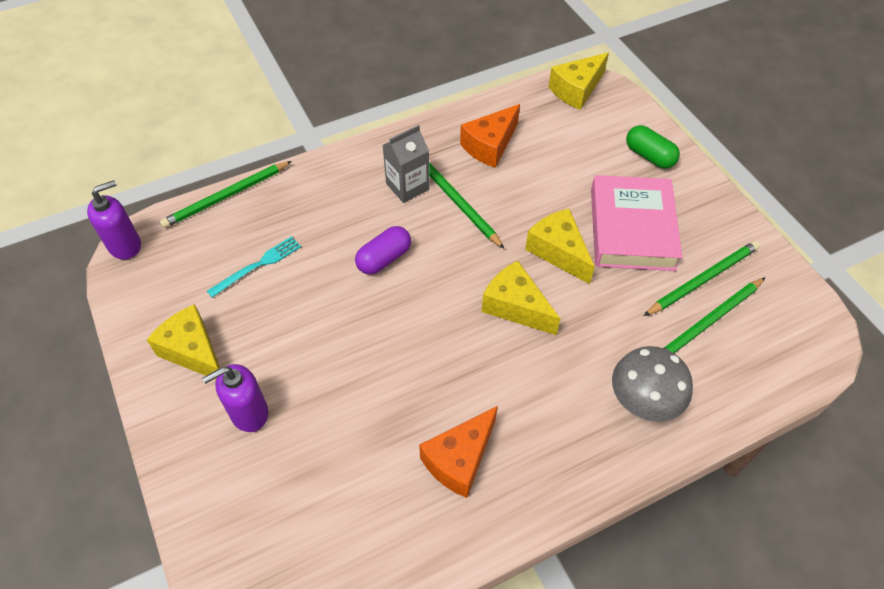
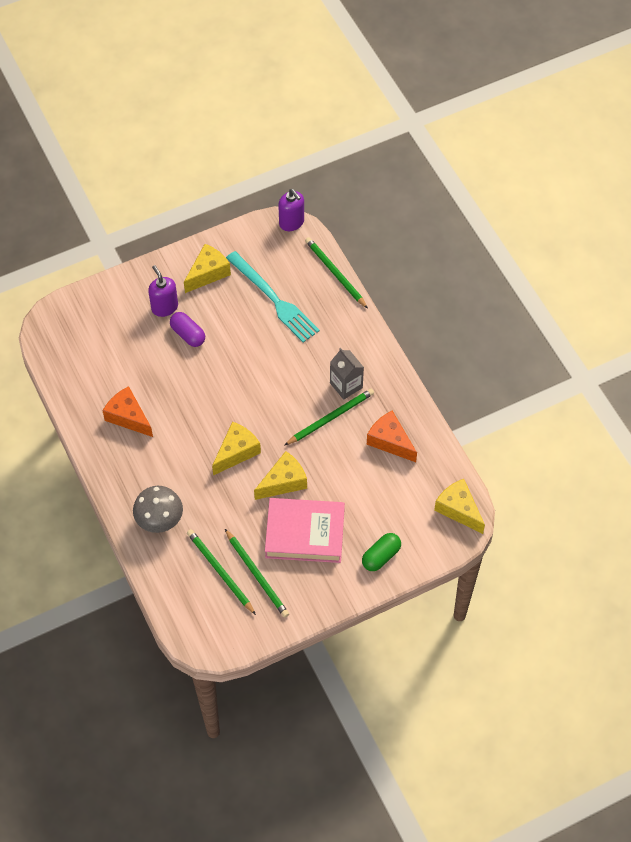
camera: 90 degrees right, 5 degrees up
(258, 265) = (274, 299): turquoise fork -> turquoise fork, size x1.84
(384, 259) = (278, 372): purple capsule -> purple capsule (188, 334)

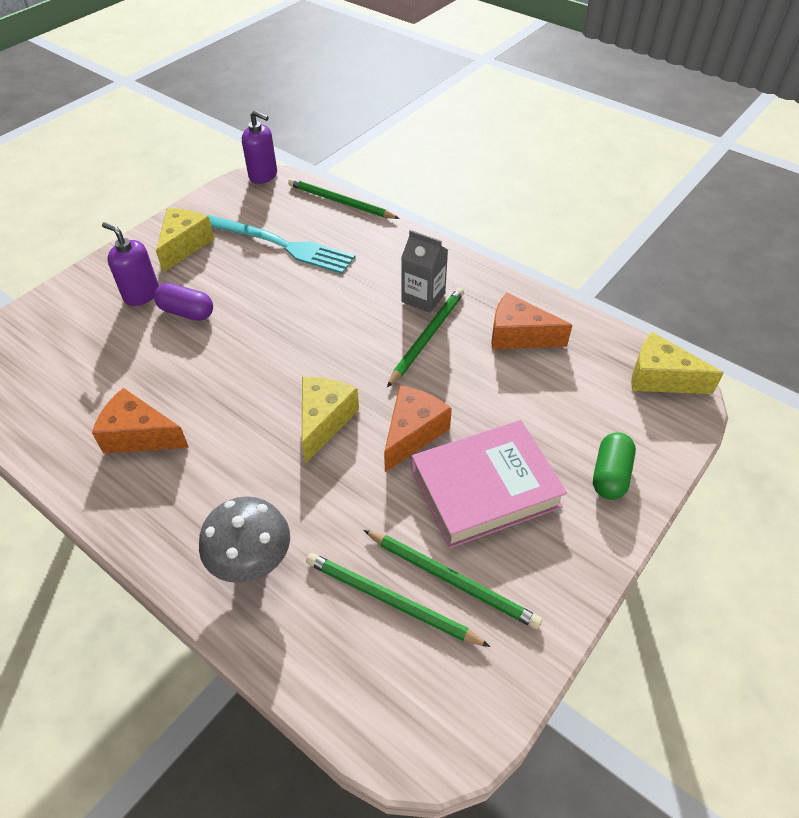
camera: 25 degrees left, 10 degrees down
(283, 482) = (412, 433): yellow cheese -> orange cheese

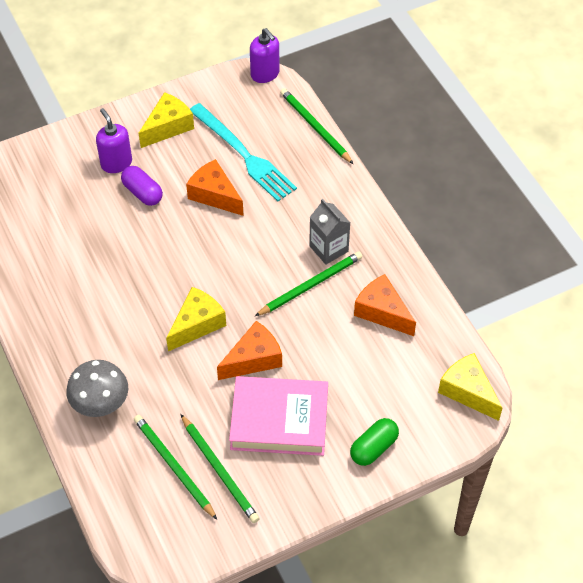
camera: 25 degrees right, 5 degrees up
(139, 435) = (68, 284): orange cheese -> orange cheese (214, 195)

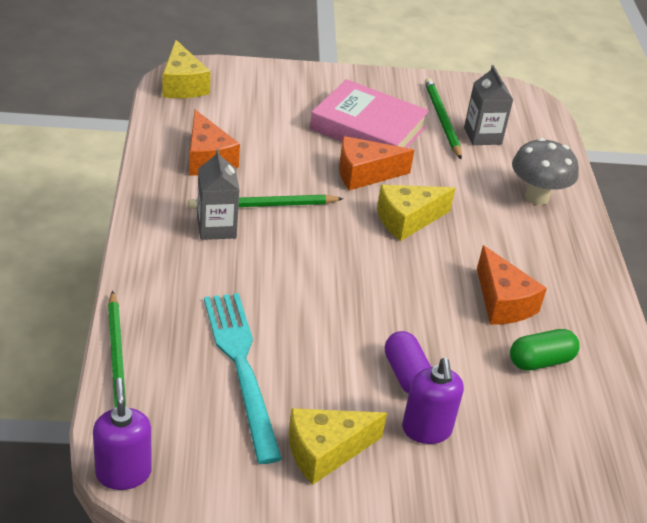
camera: 160 degrees left, 15 degrees down
(173, 466) = (482, 136): green pencil -> grey carton
(214, 195) = (312, 334): orange cheese -> orange cheese (502, 302)
(373, 448) = (297, 85): green capsule -> green capsule (540, 361)

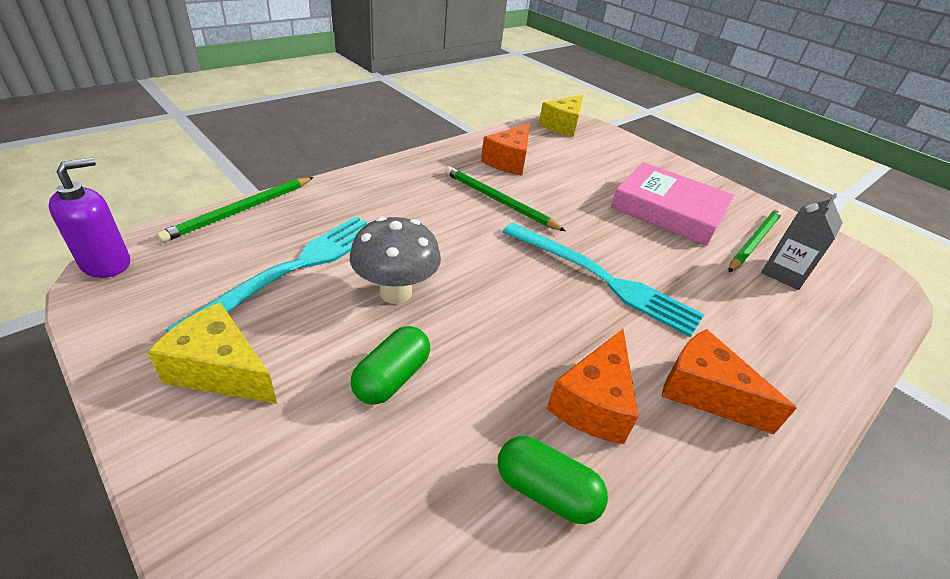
camera: 50 degrees right, 0 degrees up
(216, 227) = (444, 192): grey carton -> none
(364, 174) = (615, 231): orange cheese -> orange cheese (704, 392)
(368, 128) = (668, 210): pink book -> pink book turned 45 degrees counterclockwise
(406, 375) = (392, 378): purple capsule -> green capsule
(407, 220) = (602, 279): yellow cheese -> turquoise fork
(426, 430) = (321, 437): purple soap dispenser -> none
(537, 197) = (781, 350): grey mushroom -> grey mushroom (395, 292)

